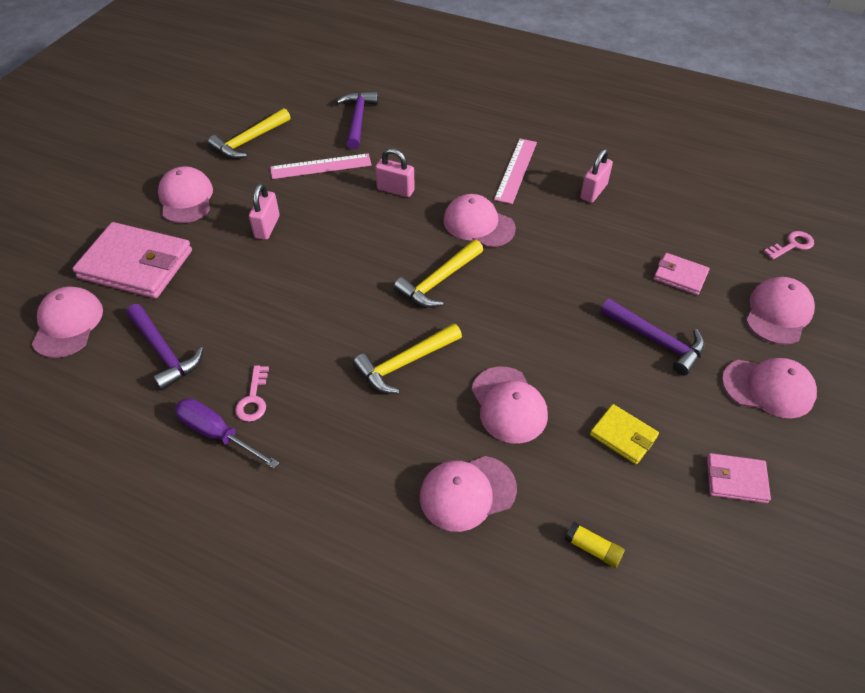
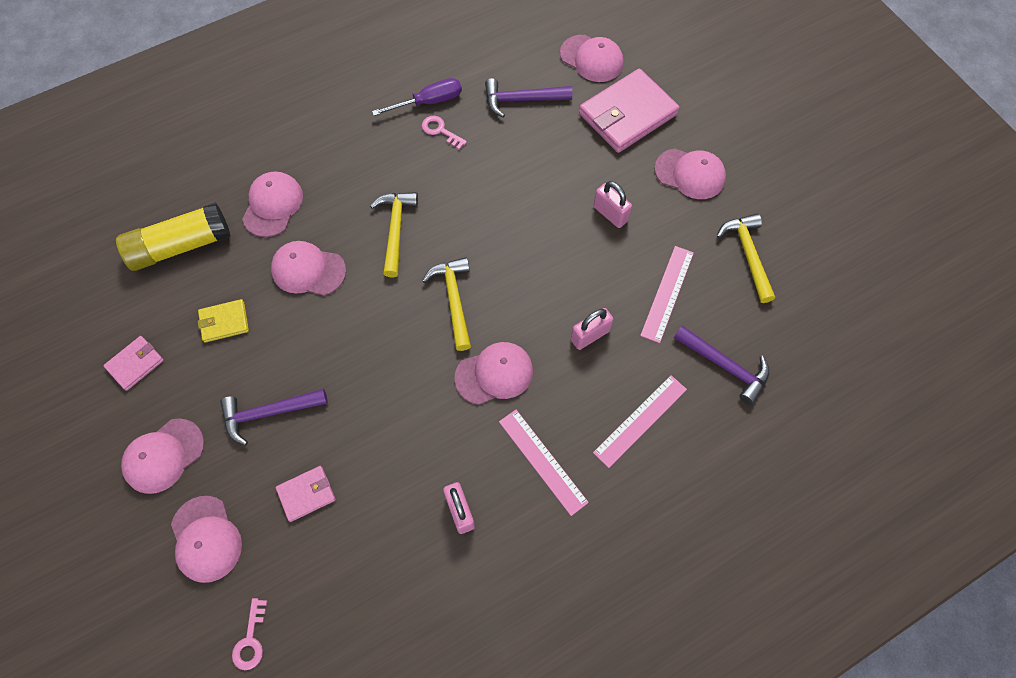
camera: 125 degrees right, 15 degrees up
(438, 140) = (640, 420): none -> pink ruler
(592, 548) = (181, 246): yellow glue stick -> yellow glue stick, size x2.48

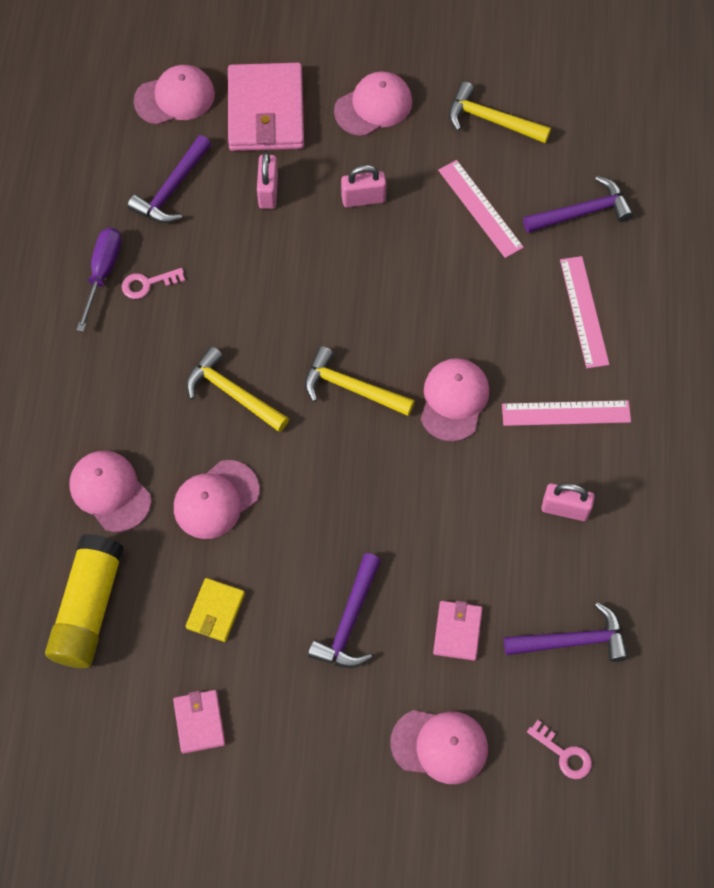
camera: 55 degrees left, 0 degrees up
(164, 456) = (324, 743): pink cap -> none
(351, 587) = (572, 641): none -> purple hammer
(590, 335) = (474, 297): pink padlock -> pink padlock (268, 191)

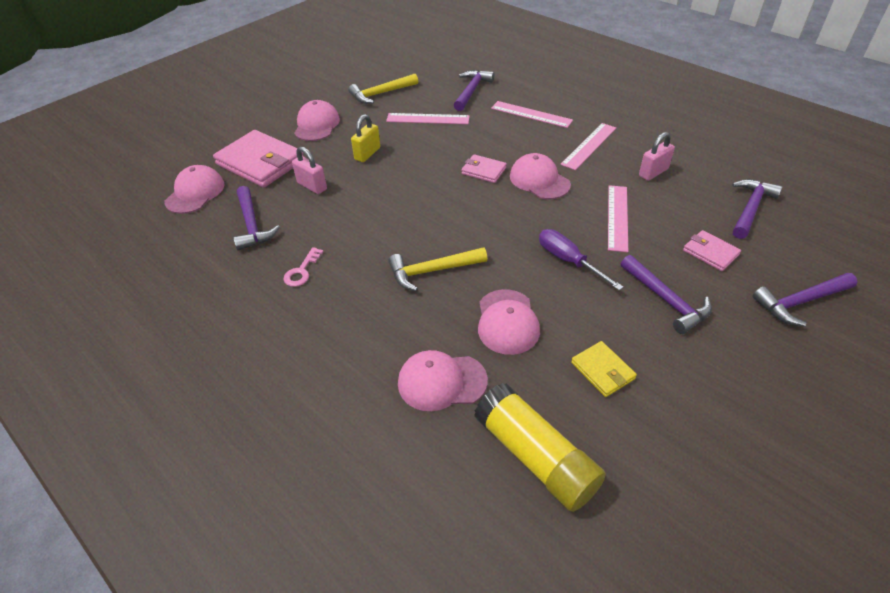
camera: 50 degrees left, 20 degrees down
(103, 273) = (263, 290): purple screwdriver -> purple screwdriver (568, 261)
(199, 722) = (701, 435): pink wallet -> pink wallet (483, 171)
(351, 388) = (487, 216): yellow hammer -> none
(363, 199) = (367, 154): pink padlock -> yellow padlock
(440, 745) = (800, 302): pink cap -> purple hammer
(448, 513) = (617, 217): none -> pink ruler
(564, 754) = (836, 248): pink key -> none

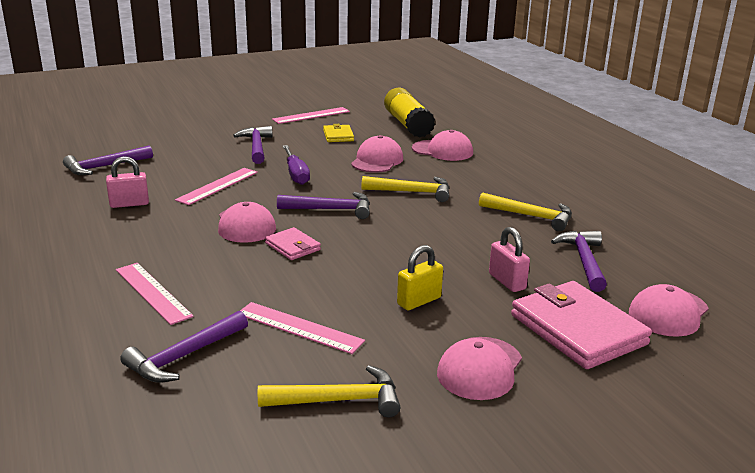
camera: 160 degrees left, 20 degrees down
(302, 271) = (531, 216): pink key -> yellow hammer
(589, 146) = (146, 240): pink ruler -> pink ruler (311, 115)
(710, 253) = (185, 156): pink wallet -> none
(800, 302) = (175, 130): purple hammer -> purple hammer (331, 209)

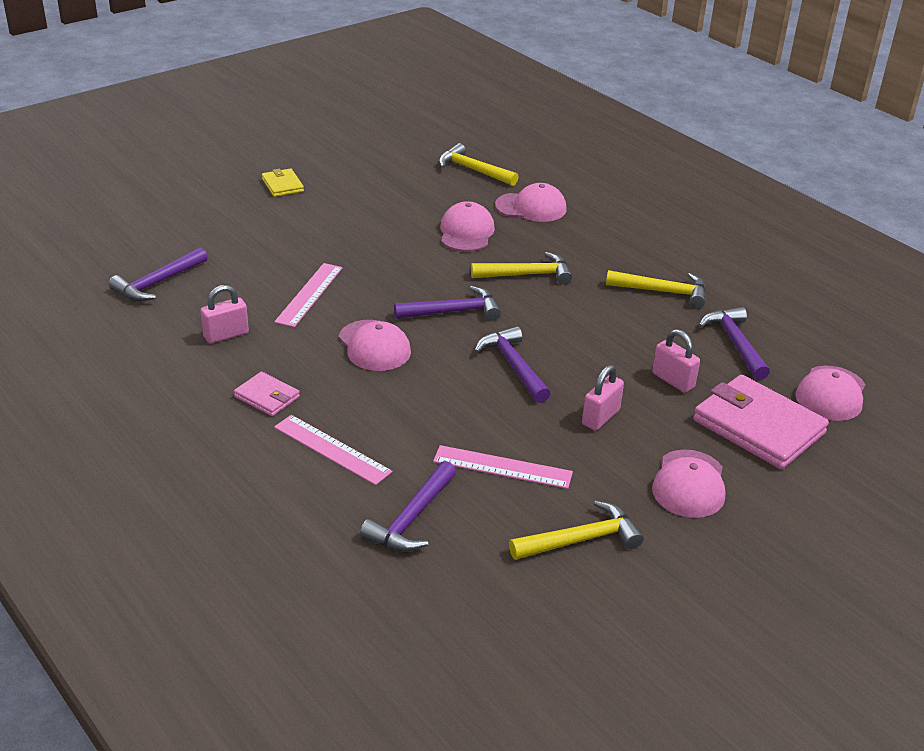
camera: 15 degrees left, 10 degrees up
(256, 147) = (317, 228): purple hammer -> purple hammer (513, 366)
(292, 246) = (441, 368): pink wallet -> pink wallet (267, 397)
(296, 174) = (387, 265): purple screwdriver -> none
(311, 115) = (353, 168): pink ruler -> none
(338, 136) = (402, 198): yellow wallet -> yellow wallet (282, 185)
(408, 125) = (473, 170): yellow glue stick -> yellow hammer
(419, 301) = (600, 417): yellow padlock -> pink padlock

